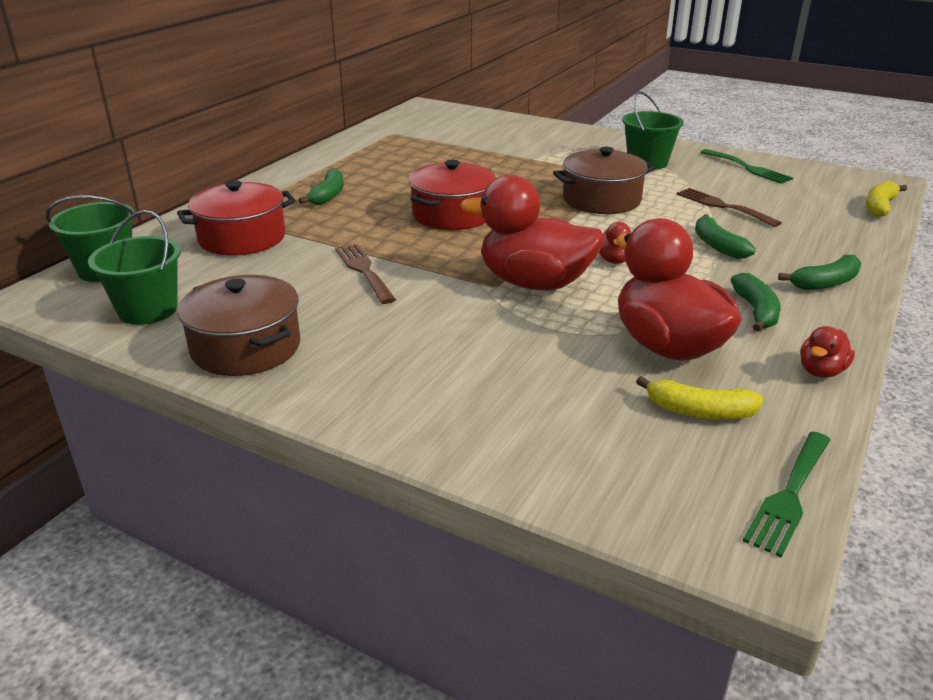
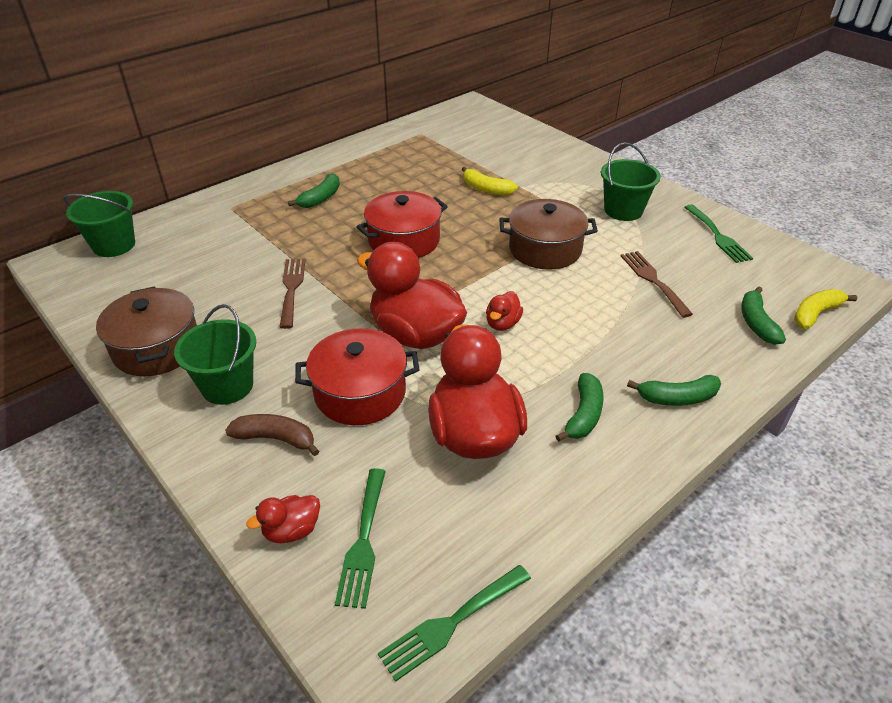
camera: 20 degrees right, 10 degrees up
(148, 310) = (116, 293): green bucket -> green bucket (227, 386)
(242, 238) = (226, 233): red pot -> red pot (360, 393)
(463, 394) = (276, 439): none -> brown banana
(639, 455) = (363, 541): none -> green fork
(699, 411) = (446, 512): yellow banana -> yellow banana (486, 189)
(717, 246) = (609, 328): green banana -> green banana (756, 323)
(821, 371) = (587, 500): red duck -> red duck (292, 530)

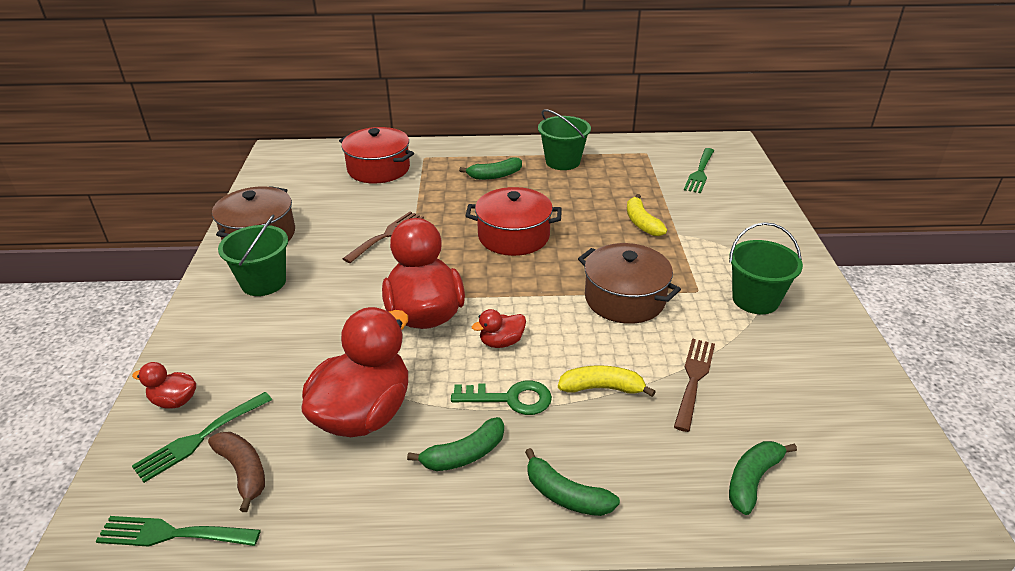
camera: 40 degrees right, 5 degrees down
(114, 245) = (322, 154): green bucket -> green bucket (562, 161)
(276, 439) = (243, 335): brown banana -> brown banana (243, 472)
(360, 393) = (331, 335): red pot -> red pot (378, 169)
(562, 359) = (510, 399): none -> green key
(718, 236) = (833, 373): green fork -> green fork (700, 172)
(815, 314) = (842, 513): yellow banana -> yellow banana (602, 388)

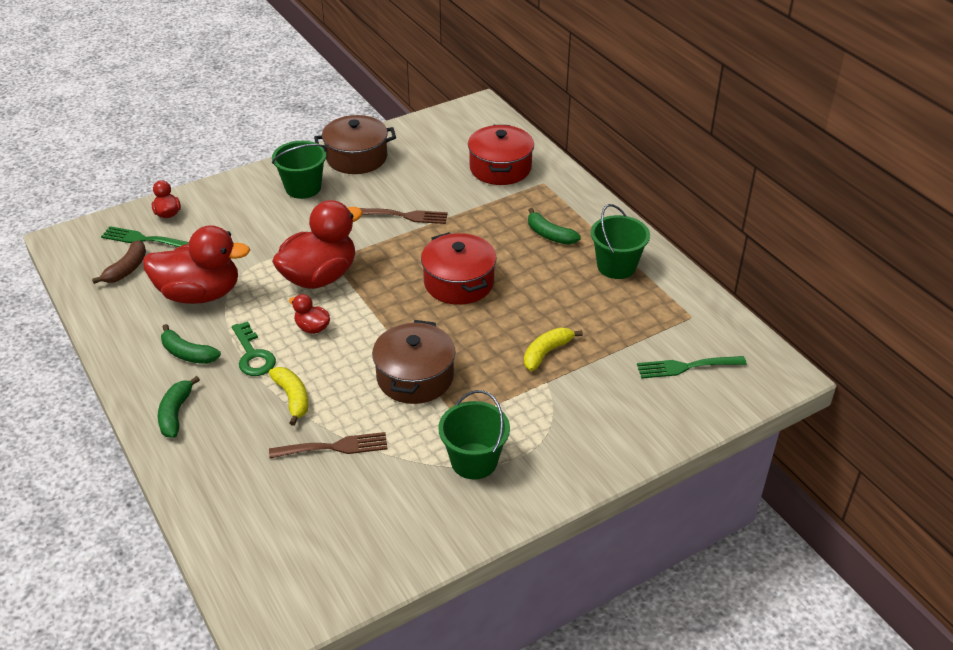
camera: 60 degrees right, 5 degrees up
(172, 534) = (71, 267): green fork -> none
(752, 480) = (238, 507): green banana -> none

